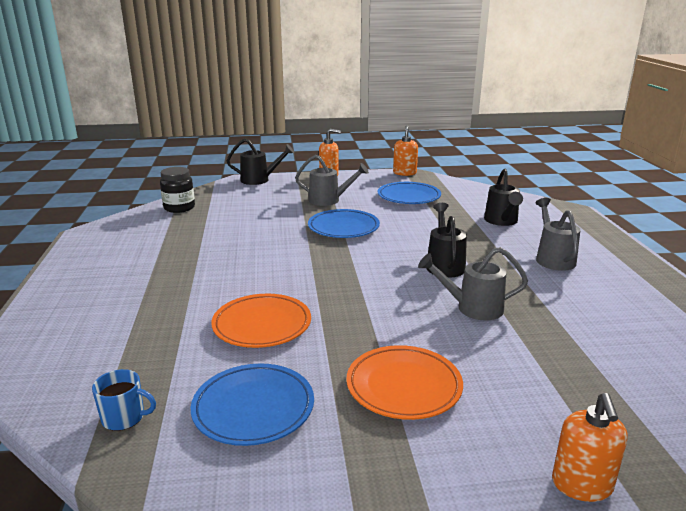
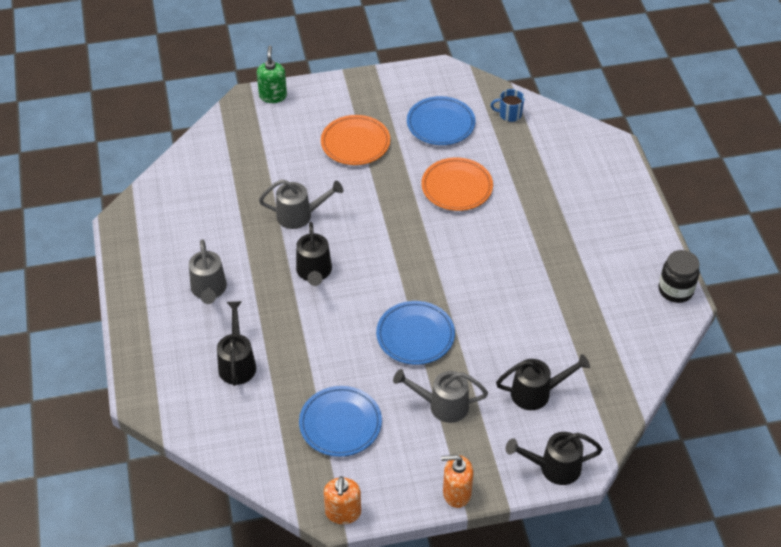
camera: 175 degrees right, 25 degrees up
(179, 208) = (619, 370): black jar -> black jar (675, 290)
(252, 202) = (537, 393): none -> black watering can
(582, 485) = (273, 96): orange soap dispenser -> green soap dispenser

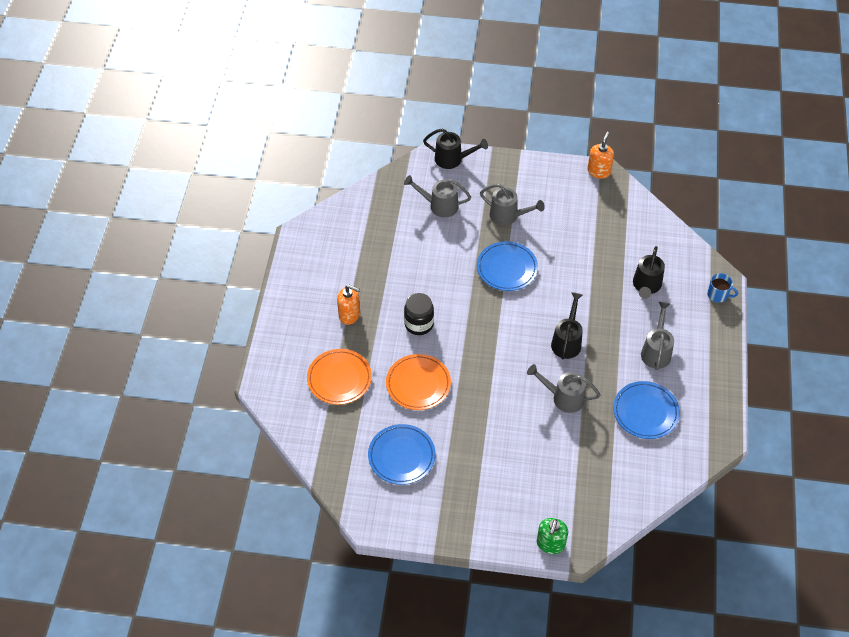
camera: 160 degrees left, 5 degrees up
(340, 424) = (583, 224): blue plate -> blue plate (645, 412)
(355, 143) = (489, 459): orange plate -> orange plate (339, 379)
(456, 493) = (522, 162): orange soap dispenser -> orange soap dispenser (349, 315)
(509, 114) = (333, 447): blue mug -> blue mug (718, 295)
(537, 393) = (439, 205): black watering can -> grey watering can
(675, 290) = (297, 246): black jar -> black jar (419, 324)

